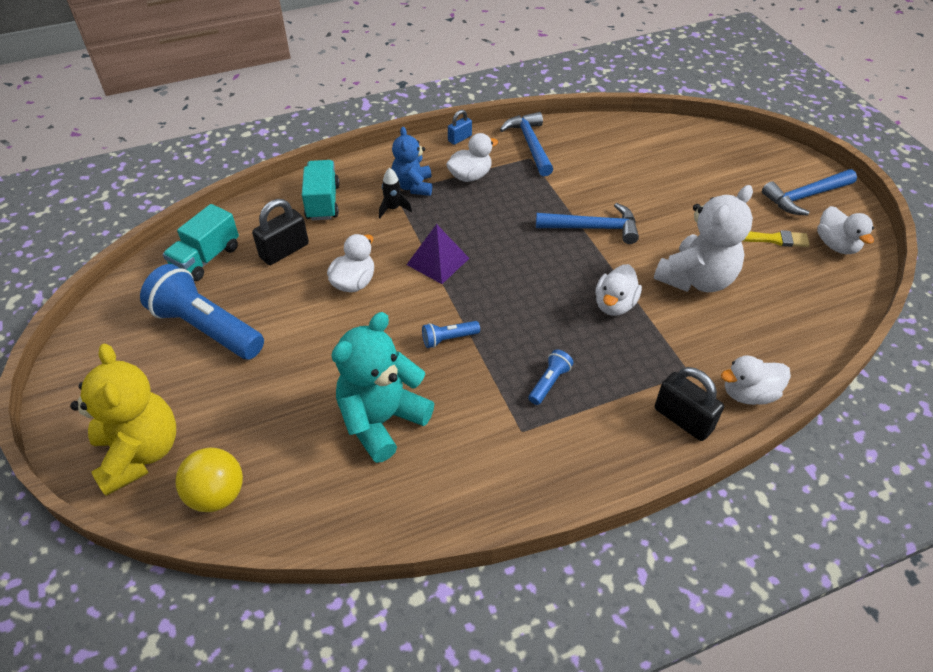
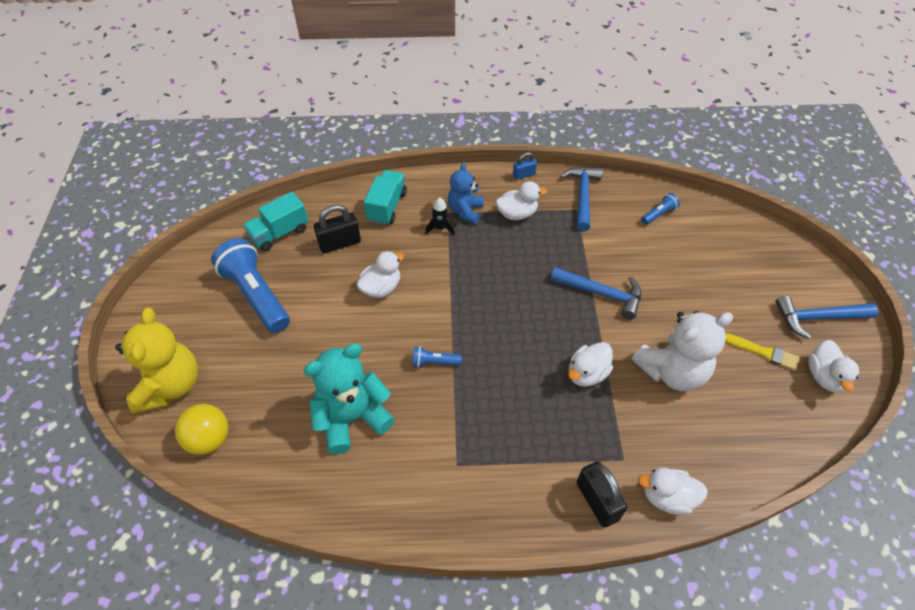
camera: 20 degrees right, 5 degrees up
(438, 261) = (456, 288): purple pyramid -> none
(549, 382) = (498, 428): blue flashlight -> blue flashlight (658, 214)

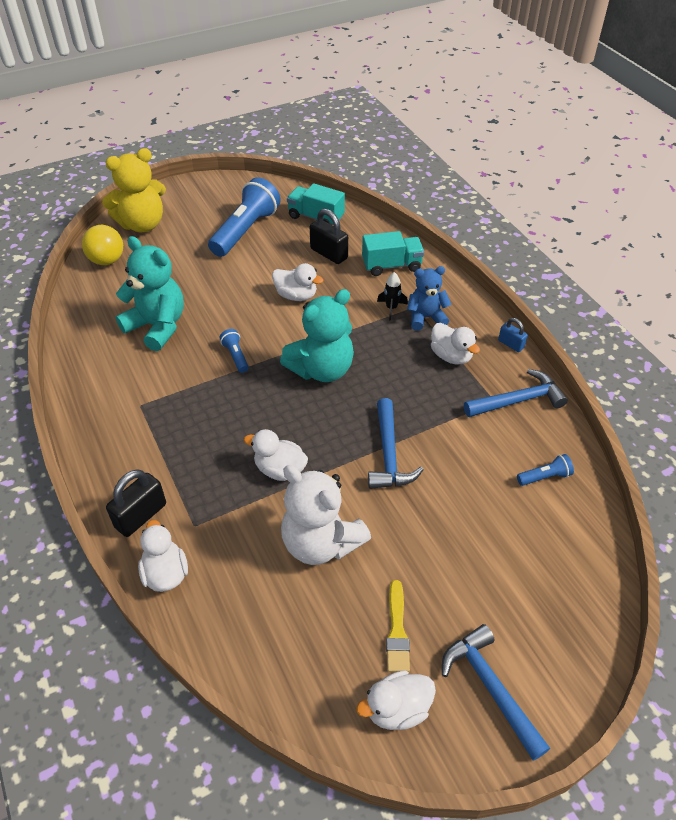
camera: 65 degrees right, 5 degrees down
(487, 303) = (322, 369): none -> turquoise teddy bear
(658, 214) = (544, 477): blue flashlight -> blue flashlight turned 45 degrees counterclockwise

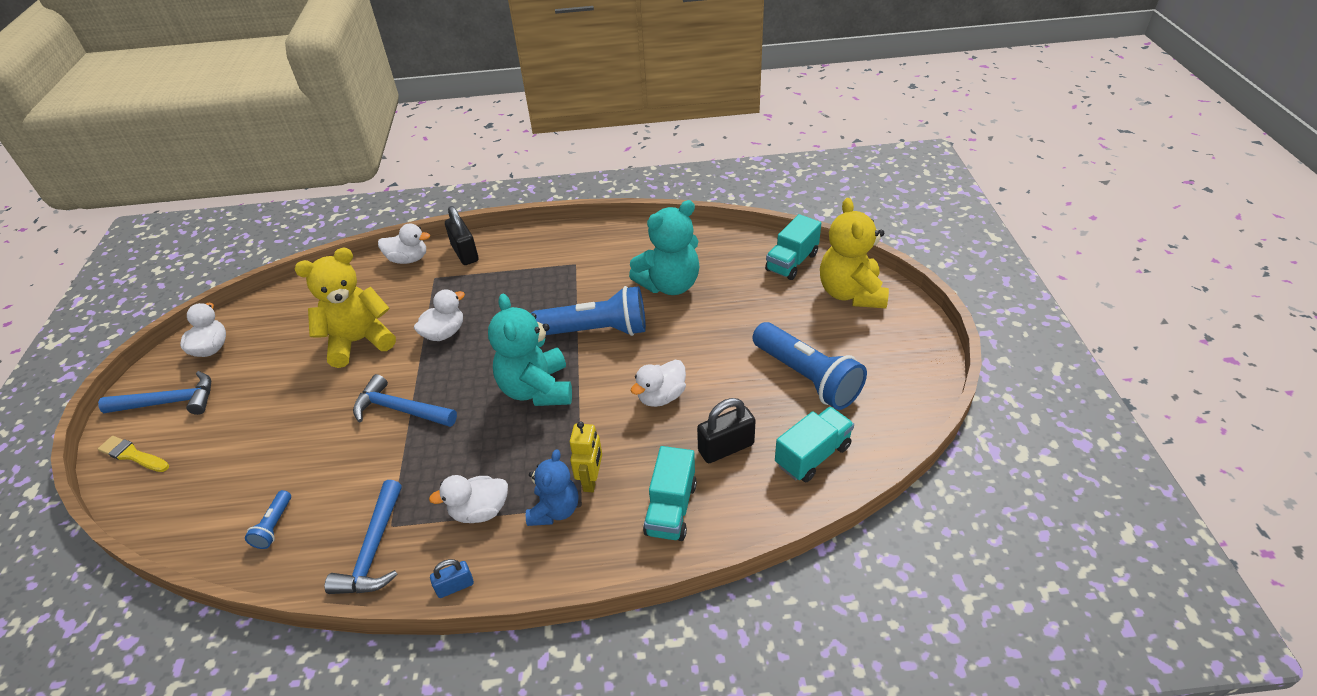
camera: 115 degrees right, 5 degrees down
(107, 260) = (792, 262): yellow ball -> turquoise truck
(235, 356) = (596, 330): blue flashlight -> blue flashlight, size x2.26
(321, 542) = (359, 341): white teddy bear -> yellow teddy bear
(391, 308) = (591, 480): black rocket -> yellow robot
(397, 631) = (256, 364): yellow brush -> yellow brush (132, 455)

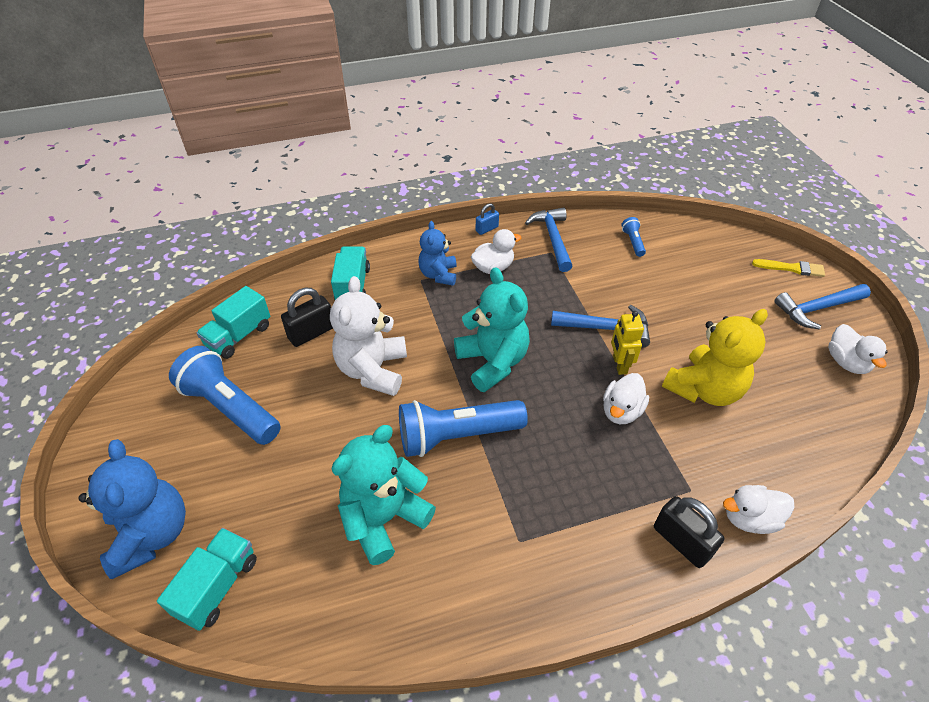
camera: 165 degrees right, 5 degrees up
(591, 480) = (417, 296): yellow robot -> yellow robot (619, 364)
(661, 396) = (373, 370): white duck -> white teddy bear
(851, 293) = (151, 534): yellow teddy bear -> blue teddy bear

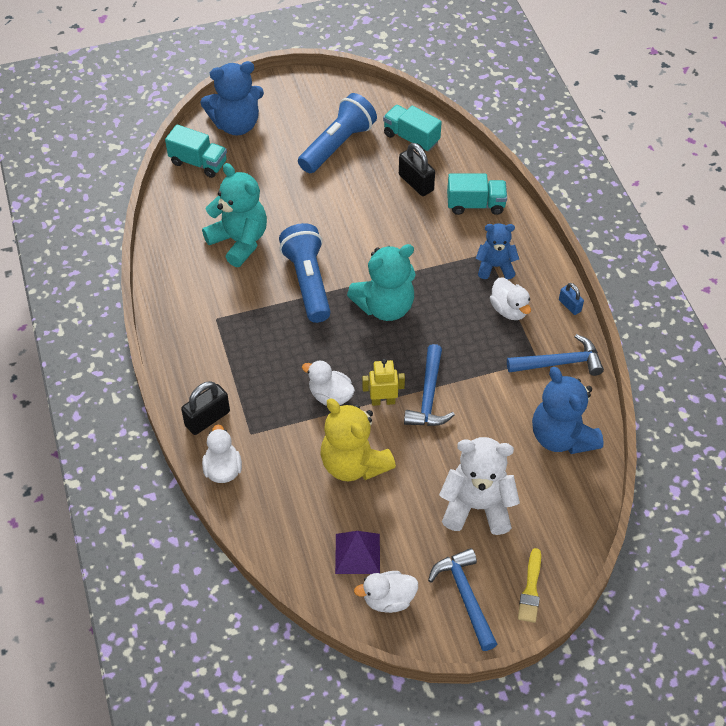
camera: 90 degrees right, 5 degrees up
(373, 370) = (375, 226): white teddy bear -> white teddy bear (477, 506)
(633, 242) = (562, 437): blue flashlight -> blue teddy bear
(807, 386) = (357, 553): none -> purple pyramid

